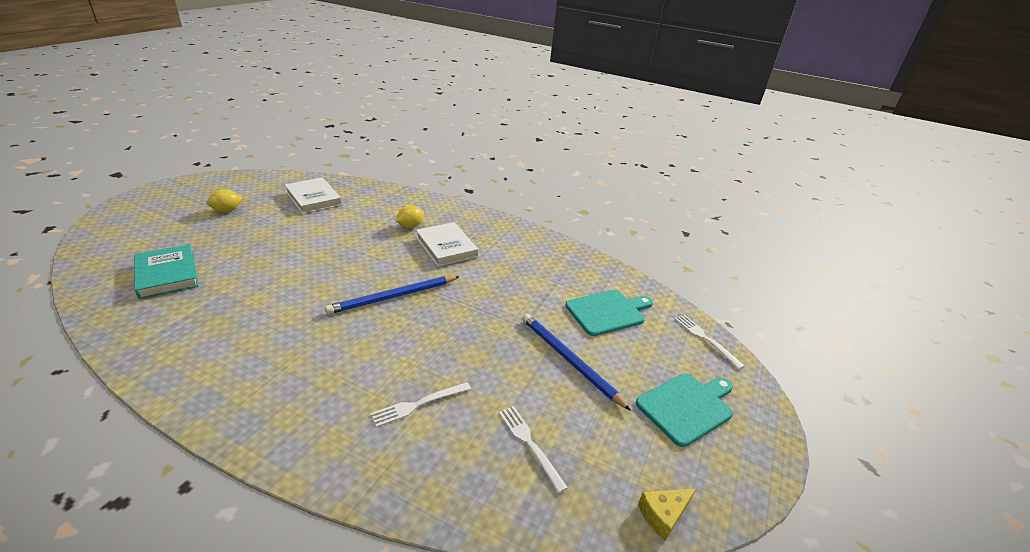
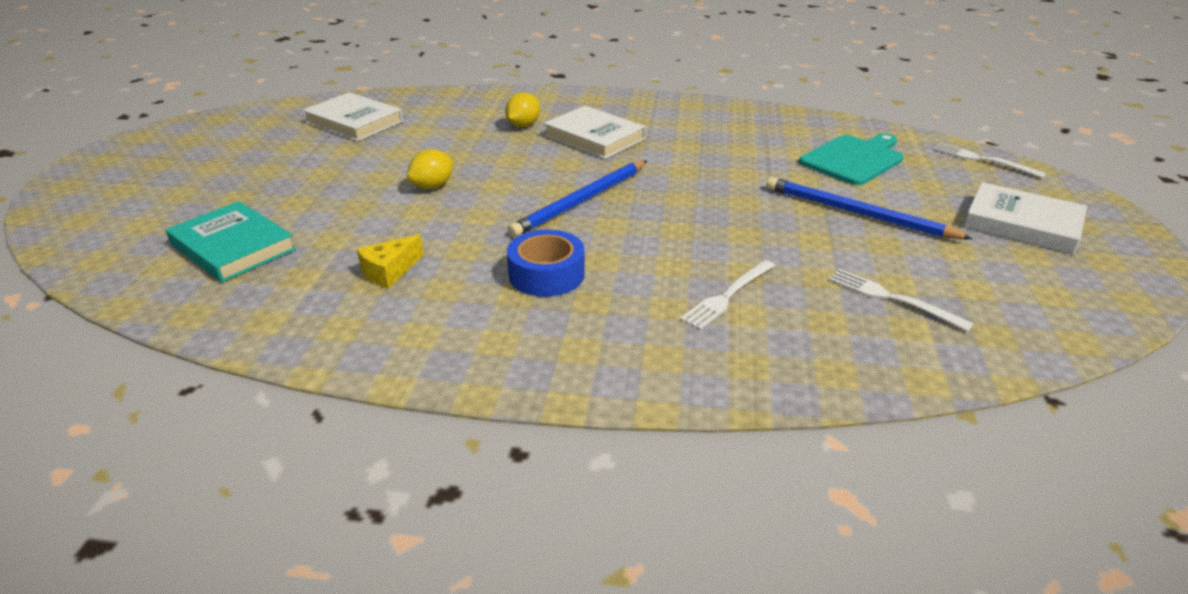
camera: 15 degrees left, 0 degrees up
(227, 210) = (239, 159): yellow lemon -> yellow lemon (433, 186)
(321, 350) = (546, 274): none -> blue tape
(663, 515) = (1089, 320): yellow cheese -> yellow cheese (389, 271)
(687, 407) = (1022, 223): turquoise cutting board -> white book

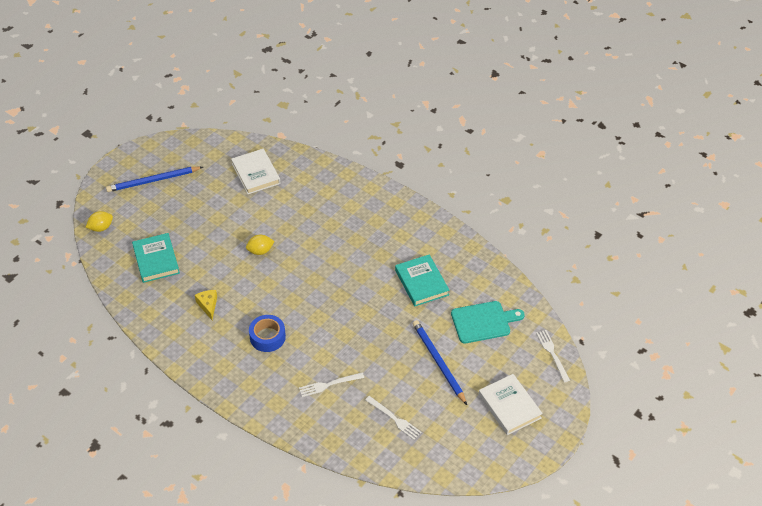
camera: 30 degrees right, 15 degrees up
(389, 271) = (208, 305): yellow cheese -> yellow cheese turned 90 degrees clockwise
(523, 125) = (338, 214): yellow lemon -> yellow lemon (101, 228)
(581, 201) = (319, 294): blue pencil -> blue pencil (153, 181)
(594, 137) = (366, 242): white book -> none
(720, 150) = (421, 282): none -> turquoise book
(892, 298) = (394, 419): white fork -> white fork turned 150 degrees clockwise

